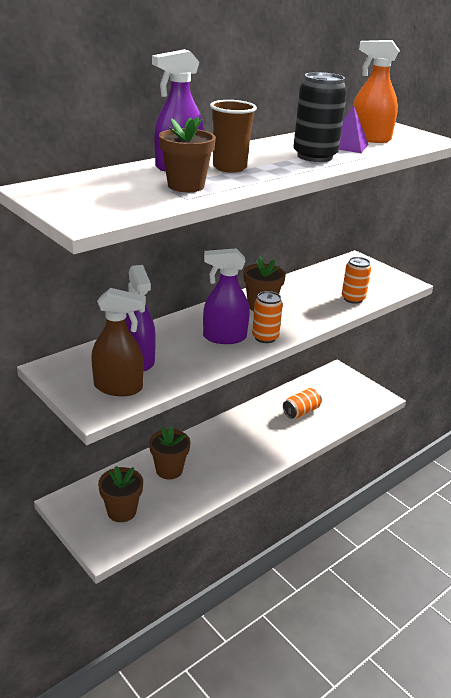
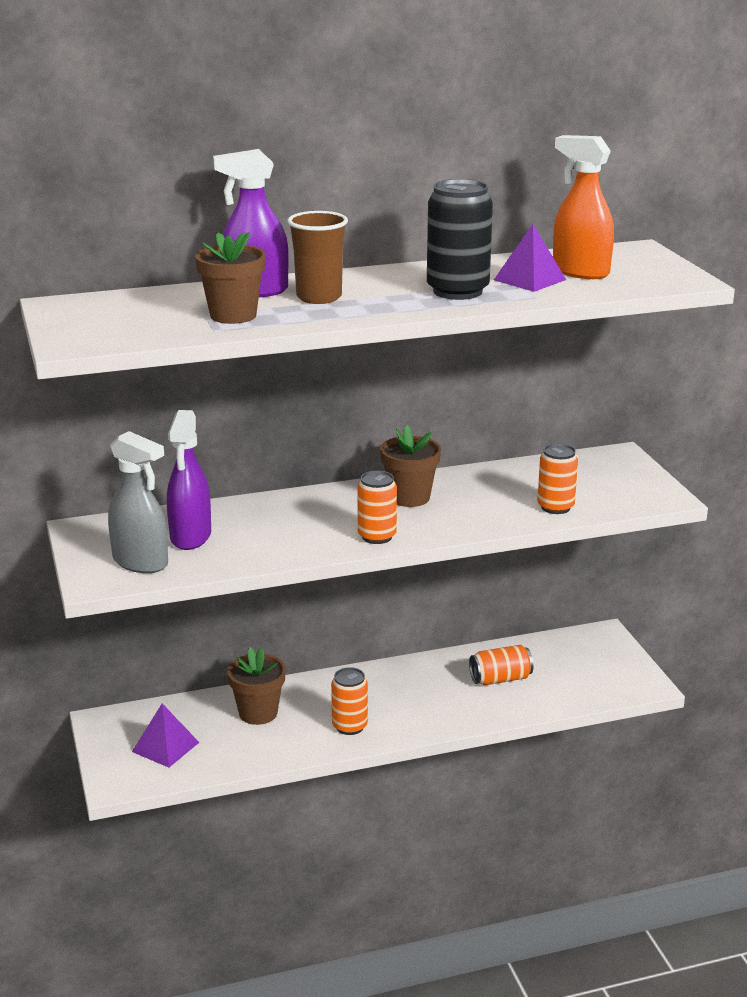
camera: 25 degrees right, 5 degrees down
(118, 387) = (141, 562): brown spray bottle -> grey spray bottle
(121, 511) = (165, 747): brown flower pot -> purple pyramid
(224, 337) = (322, 528): purple spray bottle -> none
(234, 465) = (349, 726): none -> orange can

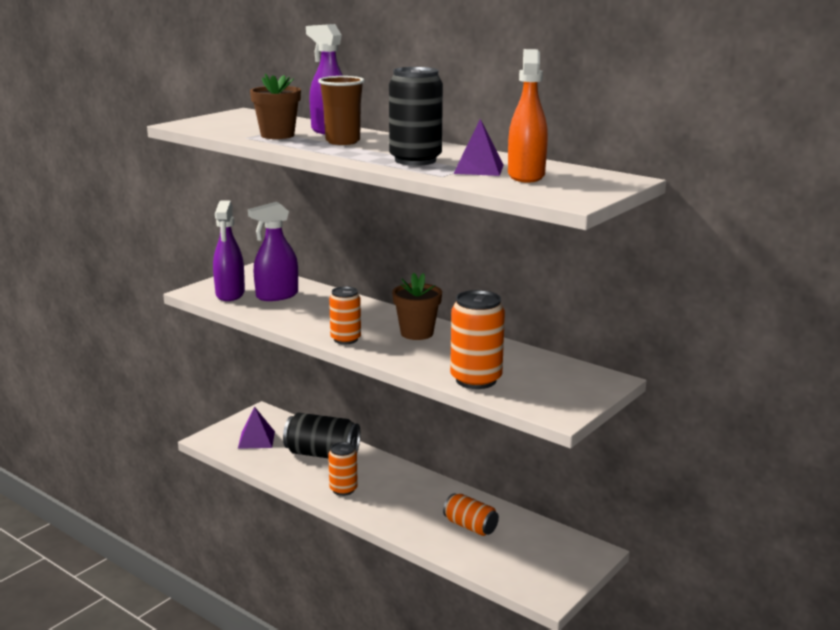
camera: 55 degrees right, 5 degrees down
(141, 562) = (230, 294): grey spray bottle -> purple spray bottle
(258, 713) = (322, 454): brown flower pot -> black can
(555, 507) = (476, 380): orange can -> orange can, size x1.55

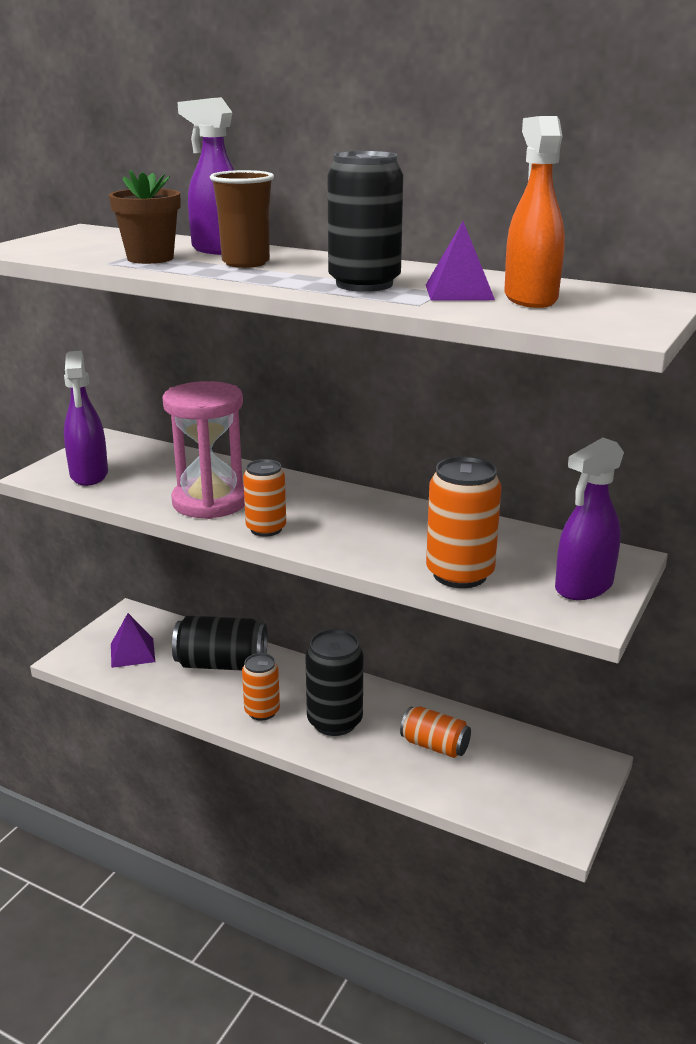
camera: 10 degrees left, 5 degrees up
(277, 296) = (152, 472): purple spray bottle -> purple spray bottle (583, 587)
(312, 318) = (210, 502): none -> pink hourglass
(397, 502) = (334, 721): none -> black can
(417, 333) = (354, 512): brown flower pot -> none

